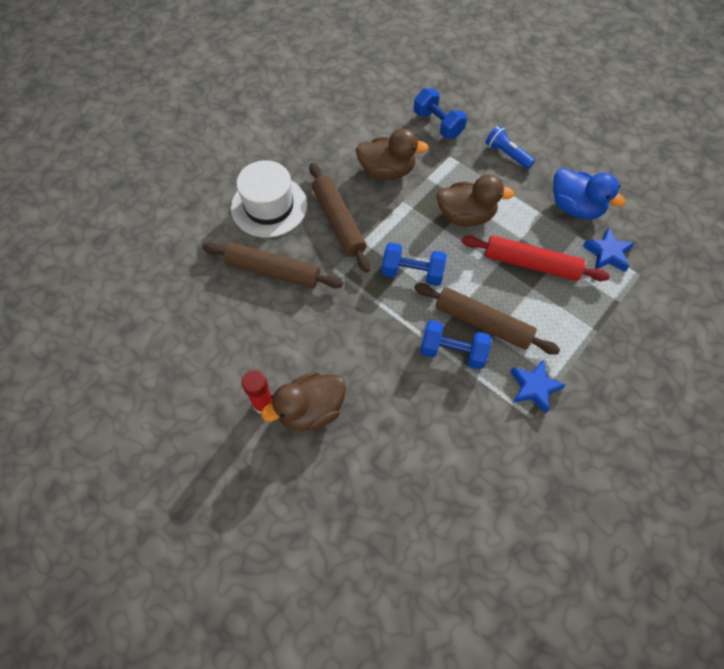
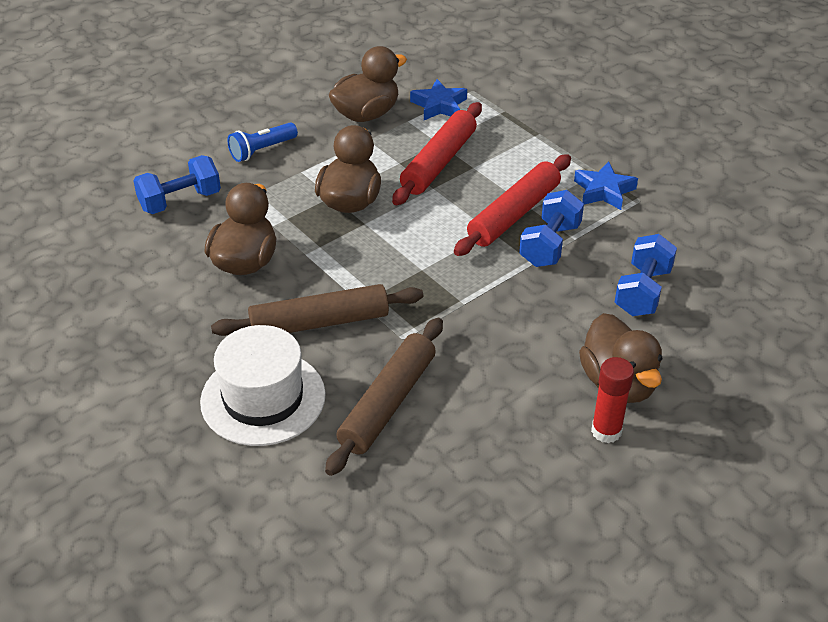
camera: 80 degrees left, 20 degrees down
(412, 273) = (427, 262): blue dumbbell -> blue dumbbell (642, 291)
(482, 323) = (514, 214): brown rolling pin -> red rolling pin
(575, 207) = (366, 114): blue duck -> brown duck

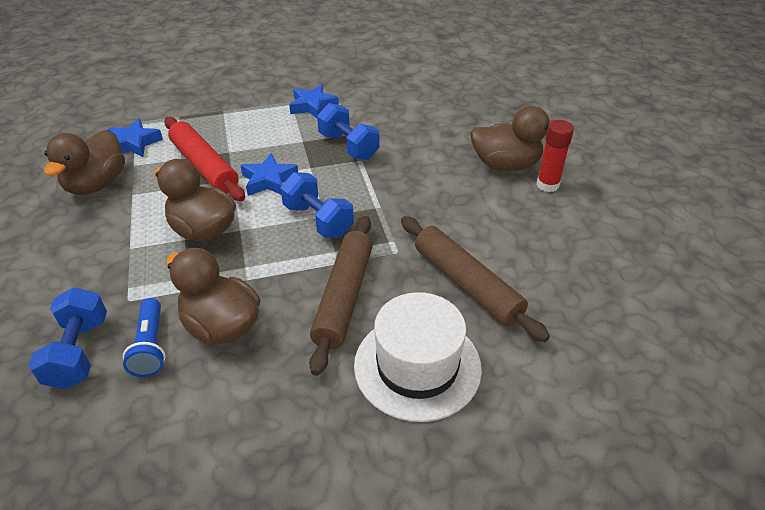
camera: 65 degrees left, 0 degrees up
(262, 150) = (68, 265): blue flashlight -> blue flashlight (151, 346)
(366, 114) = (96, 184): brown duck -> brown duck turned 150 degrees counterclockwise
(449, 212) = (269, 180): none -> blue star
(514, 214) = (301, 151): red rolling pin -> none
(642, 291) = (425, 126): blue dumbbell -> blue dumbbell (318, 220)

